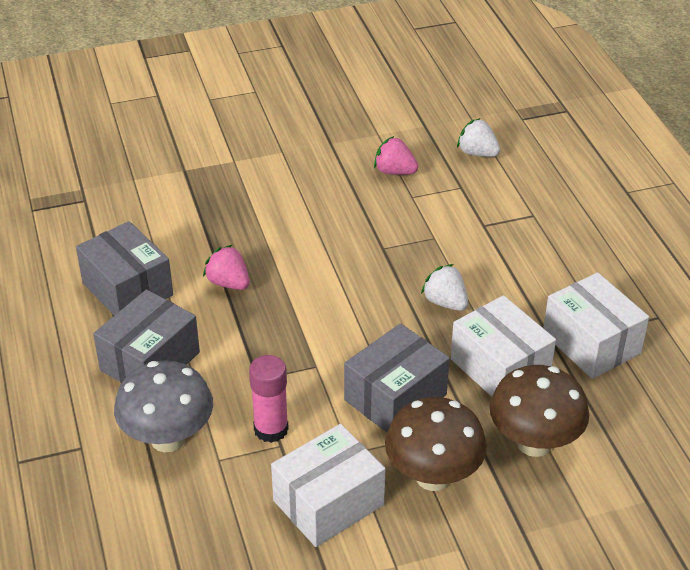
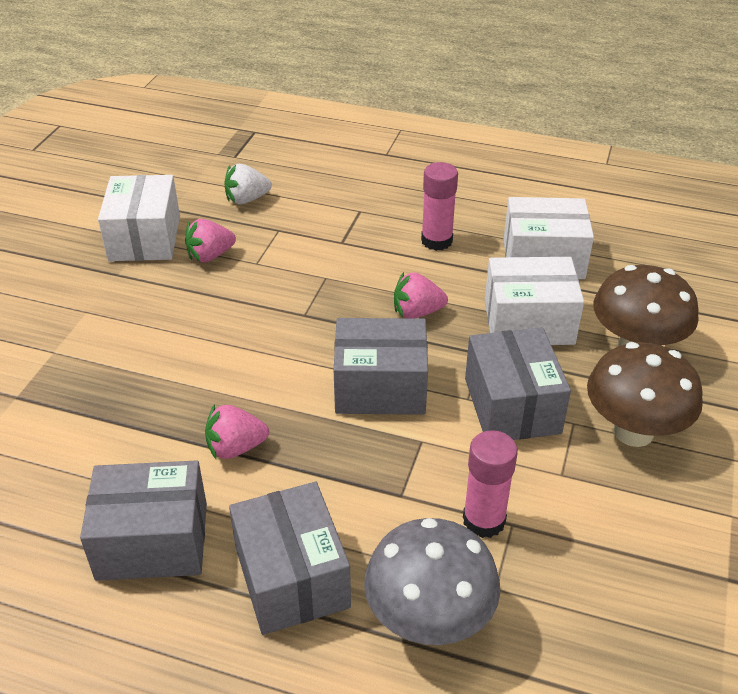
camera: 55 degrees left, 0 degrees up
(328, 502) = (619, 525): white box -> white box (144, 238)
(347, 321) = (380, 387): none -> grey box
(445, 302) = (417, 312): white strawberry -> pink strawberry
(543, 273) = (436, 241): none -> pink glue stick

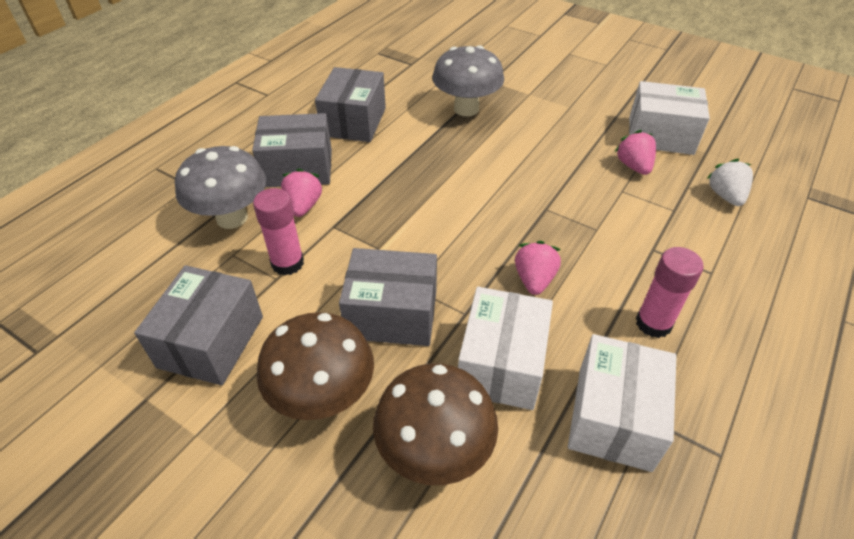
camera: 105 degrees right, 5 degrees up
(101, 411) = (466, 109): none -> grey mushroom
(235, 448) = (411, 158): pink strawberry -> pink strawberry (303, 206)
(380, 387) = (444, 236): grey box -> grey box (211, 341)

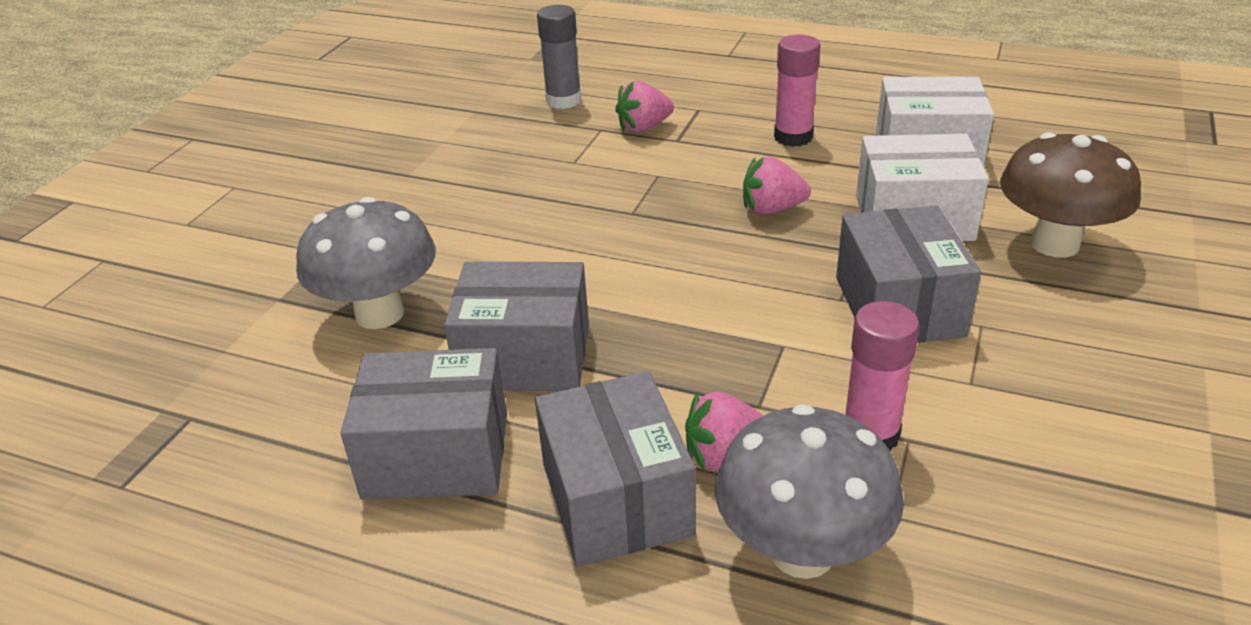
camera: 100 degrees left, 10 degrees down
(211, 341) = (1073, 471): grey box -> grey box (524, 357)
(323, 397) = (1062, 334): brown mushroom -> none
(633, 166) = (519, 155): pink strawberry -> pink strawberry (644, 127)
(660, 135) = (442, 139): white box -> none
(725, 196) = (563, 100): white strawberry -> grey glue stick

